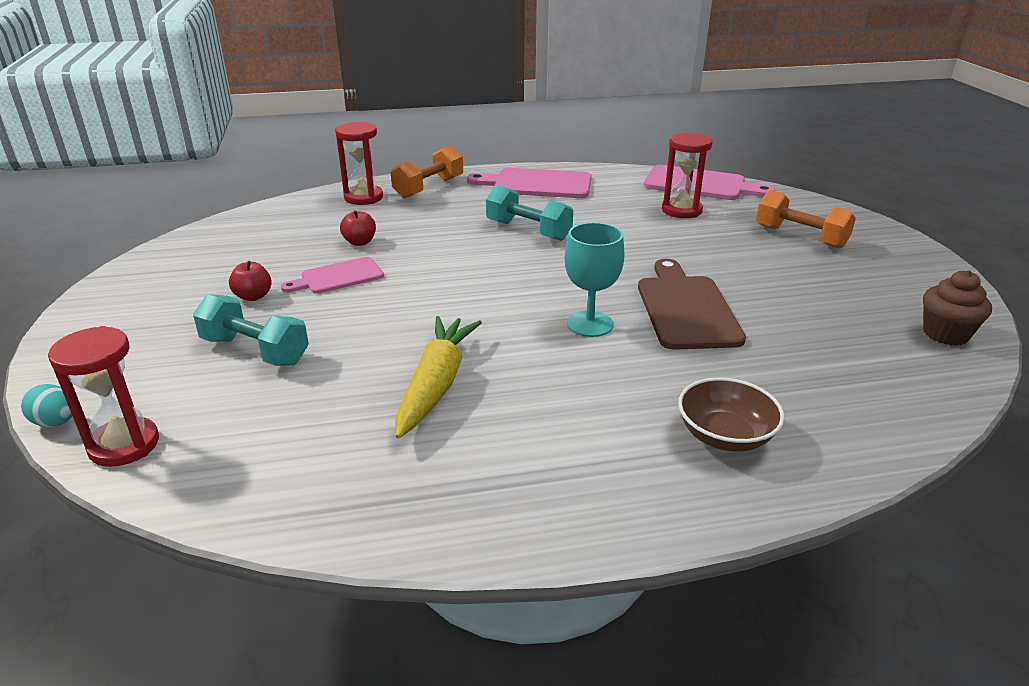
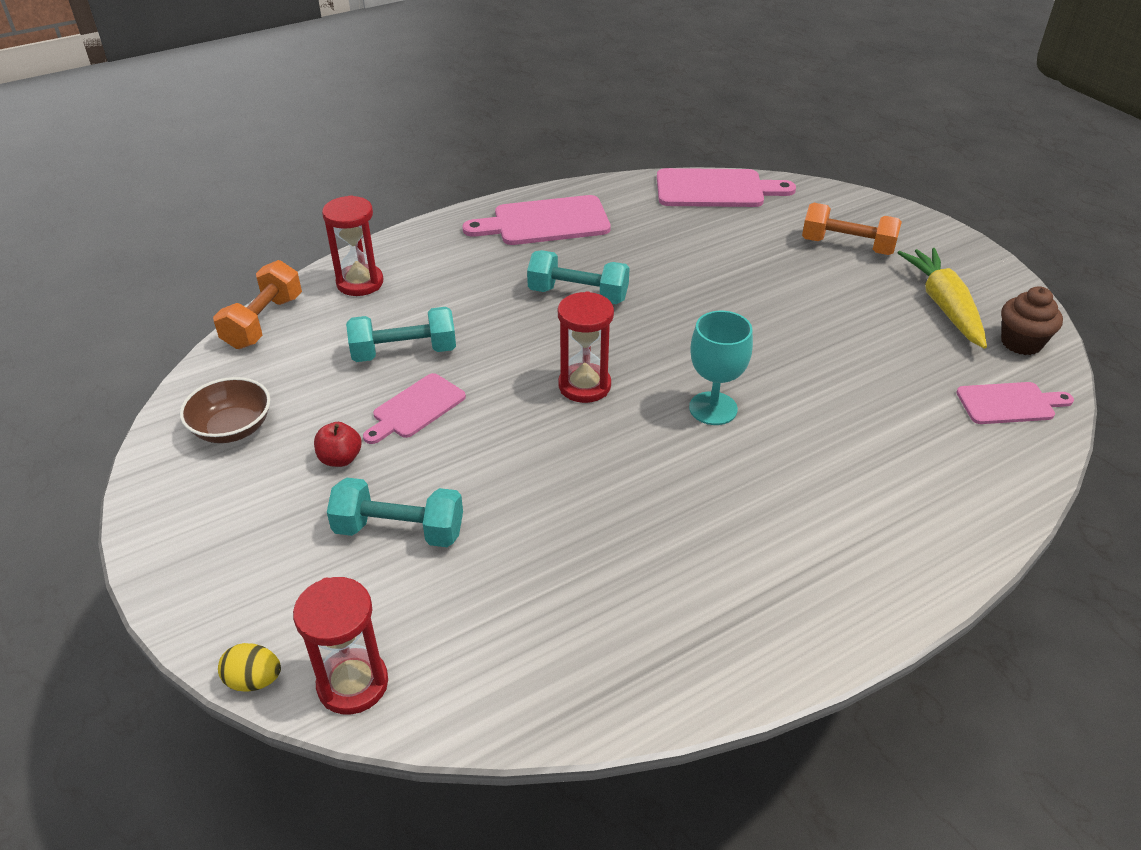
camera: 20 degrees left, 10 degrees up
(56, 422) = (254, 680): turquoise egg -> yellow egg
(360, 242) = (404, 352): red apple -> turquoise dumbbell
(429, 188) = (426, 252): orange dumbbell -> orange dumbbell (264, 322)
(436, 384) = (613, 521): yellow carrot -> yellow carrot (943, 305)
(681, 210) = (717, 232): red hourglass -> red hourglass (584, 386)
(686, 308) = (790, 366): brown cutting board -> none
(725, 436) = (898, 508): brown bowl -> brown bowl (232, 428)
(904, 378) = (1009, 403): none -> pink cutting board

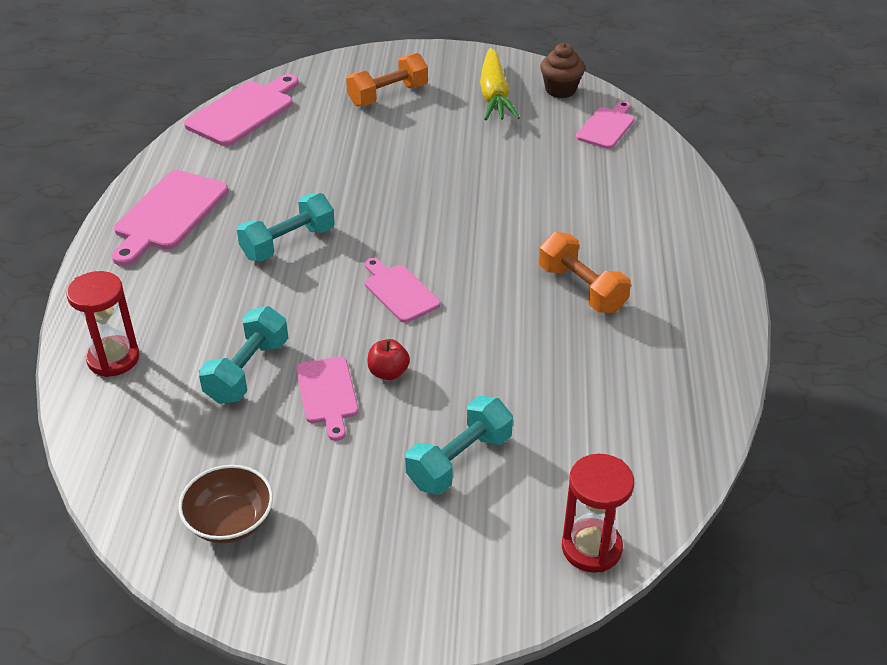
camera: 55 degrees left, 0 degrees up
(254, 680) = (544, 606): yellow egg -> none
(264, 322) = (94, 445): orange dumbbell -> orange dumbbell (581, 289)
(340, 459) = (343, 464): red apple -> red apple (388, 373)
(584, 386) = (399, 291): red hourglass -> pink cutting board
(713, 408) = (488, 244): turquoise goblet -> none
(943, 305) = (494, 95): yellow carrot -> yellow carrot turned 120 degrees counterclockwise

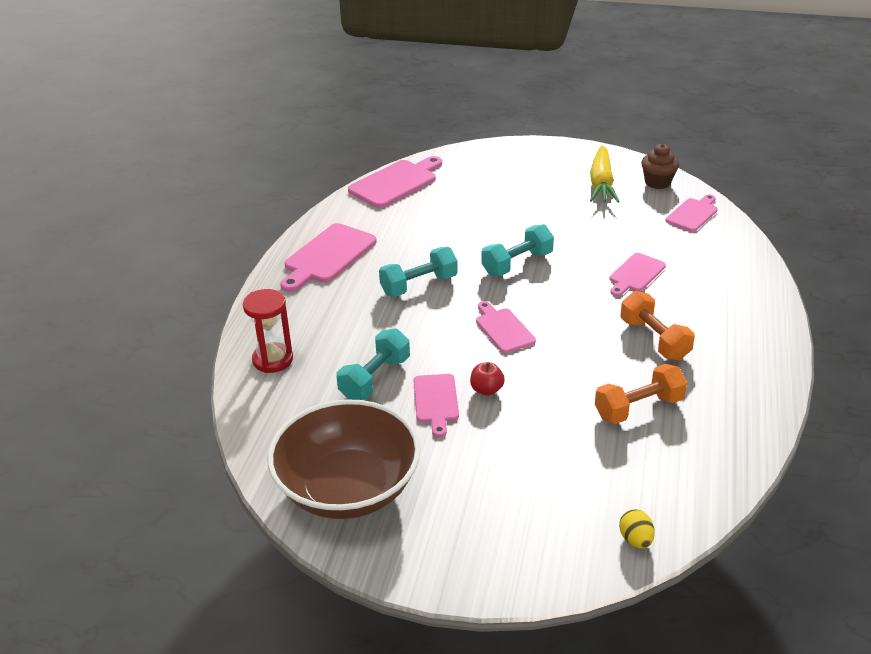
camera: 10 degrees right, 5 degrees down
(230, 521) = (348, 488): brown bowl -> brown bowl, size x2.03
(388, 95) = (513, 177): orange dumbbell -> orange dumbbell (638, 408)
(459, 461) = (535, 462): turquoise dumbbell -> turquoise dumbbell (517, 263)
(549, 208) = (635, 274): none -> pink cutting board
(591, 548) = (635, 540): red hourglass -> yellow egg

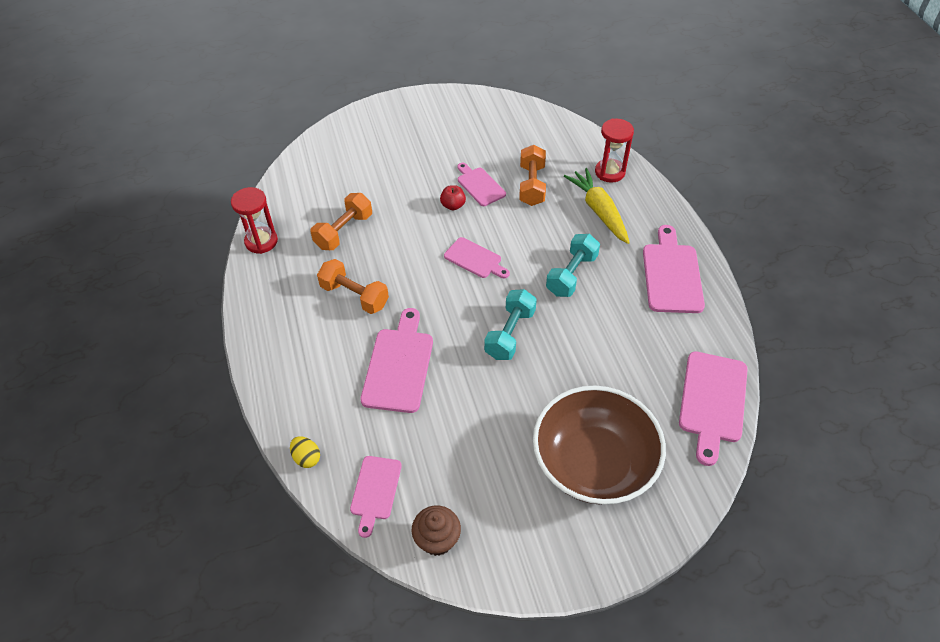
camera: 150 degrees right, 15 degrees up
(348, 488) = (487, 120): brown bowl -> brown bowl (593, 463)
(375, 378) = (531, 185): turquoise dumbbell -> orange dumbbell
(601, 183) = (500, 506): yellow carrot -> yellow carrot (598, 211)
(635, 274) = (399, 365): pink cutting board -> pink cutting board, size x1.61
(635, 540) = (314, 151): yellow egg -> yellow egg (306, 458)
(751, 433) = (261, 241): none -> red hourglass

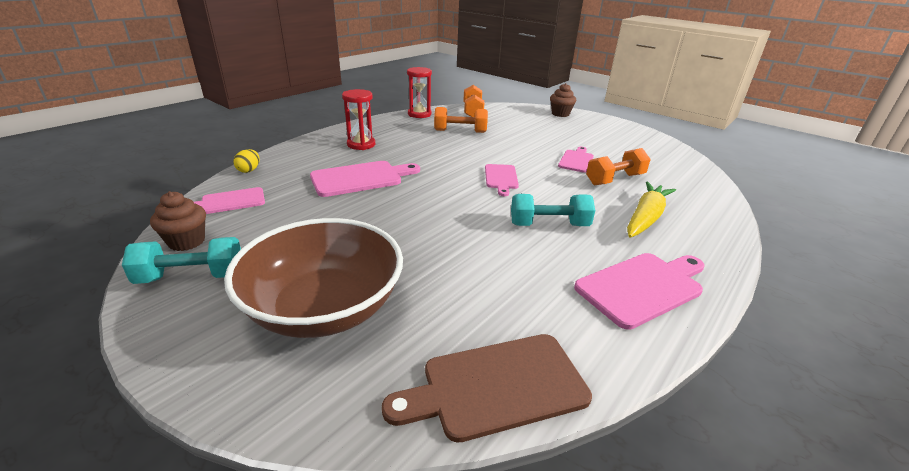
camera: 55 degrees right, 20 degrees down
(354, 296) = (409, 148): orange dumbbell -> orange dumbbell (472, 111)
(365, 123) = (560, 114): none -> brown cupcake
(453, 205) = (540, 156): red apple -> none
(510, 334) = (442, 214): turquoise dumbbell -> turquoise dumbbell (191, 277)
(610, 172) = (700, 210): red hourglass -> red hourglass (361, 144)
(712, 401) = (497, 386): pink cutting board -> brown cutting board

